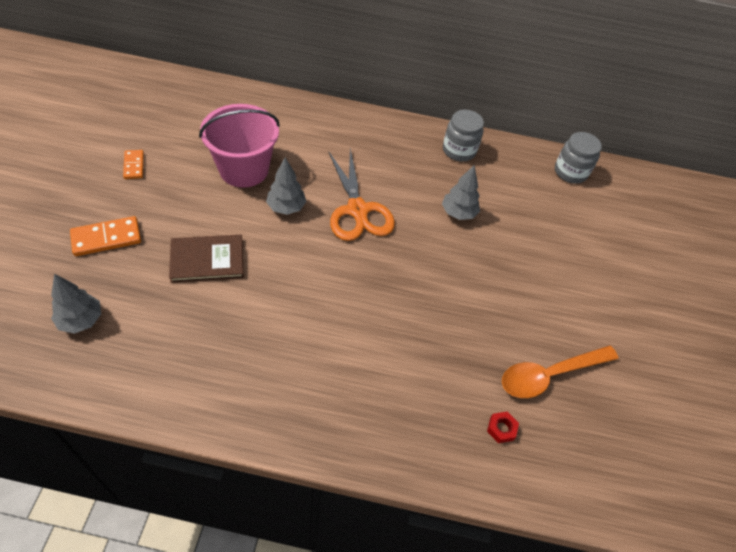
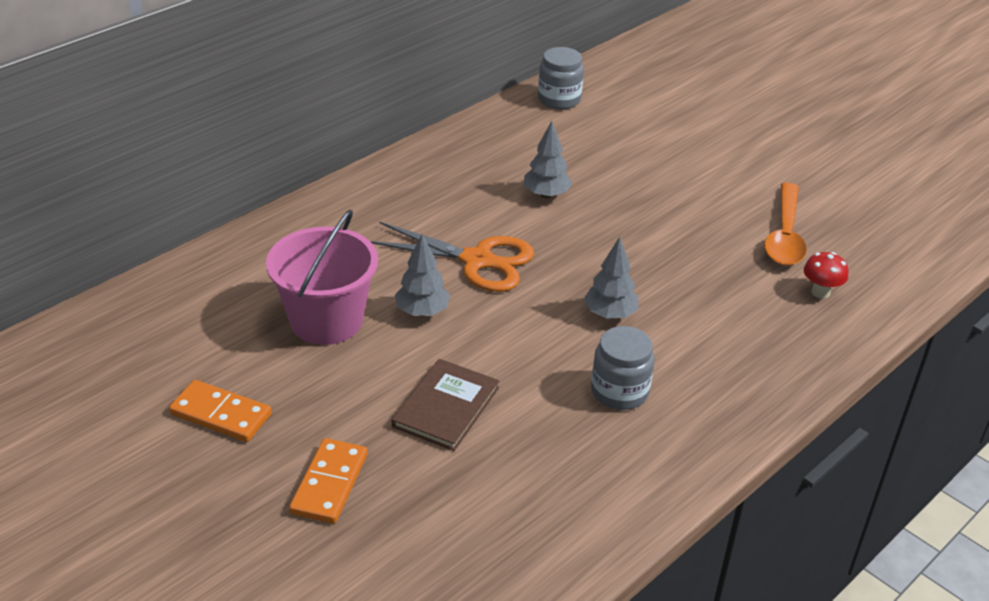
camera: 50 degrees left, 15 degrees down
(81, 320) = (447, 552): grey tree -> grey tree (610, 314)
(134, 166) = (221, 414): orange domino -> orange domino, size x1.60
(459, 150) = (459, 152): grey jar -> grey jar (619, 392)
(501, 429) = (820, 292): red nut -> red mushroom

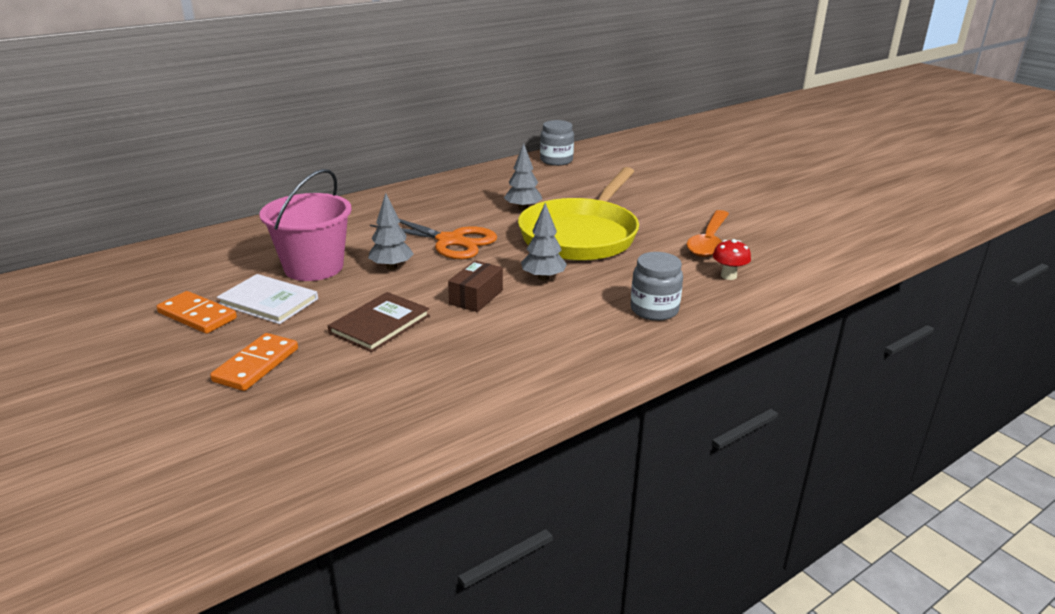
camera: 10 degrees right, 10 degrees down
(297, 383) = (268, 301): none -> white book
(542, 353) = (476, 297): none -> brown box
(619, 392) = (530, 325): grey jar -> grey jar (654, 310)
(632, 237) = (581, 235): none -> yellow pan

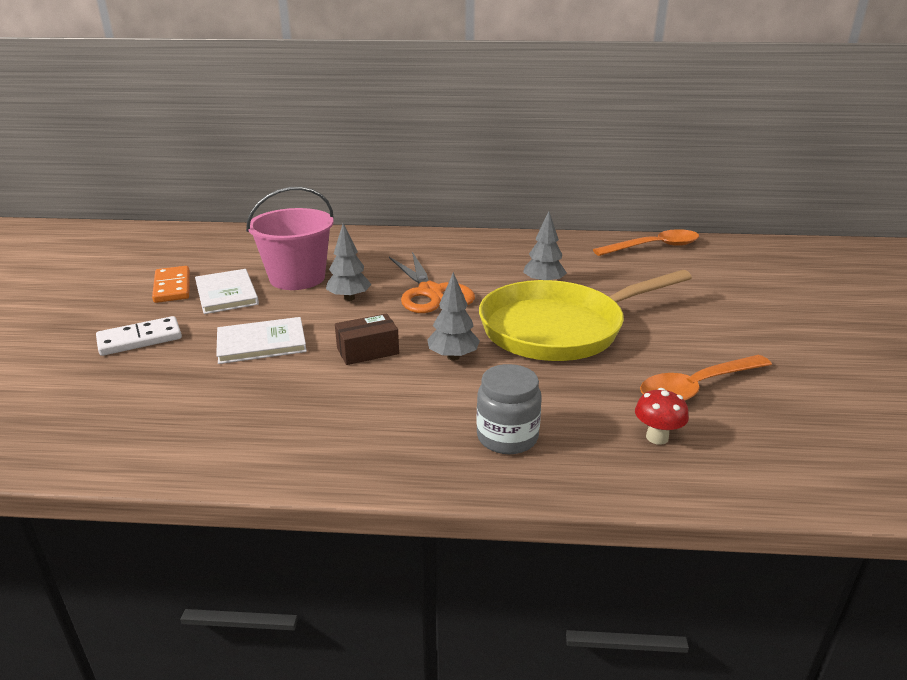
camera: 40 degrees right, 0 degrees up
(256, 365) = (140, 339): orange domino -> white domino
(380, 324) = (261, 343): brown book -> white book
(556, 161) = (654, 247): grey jar -> orange spoon

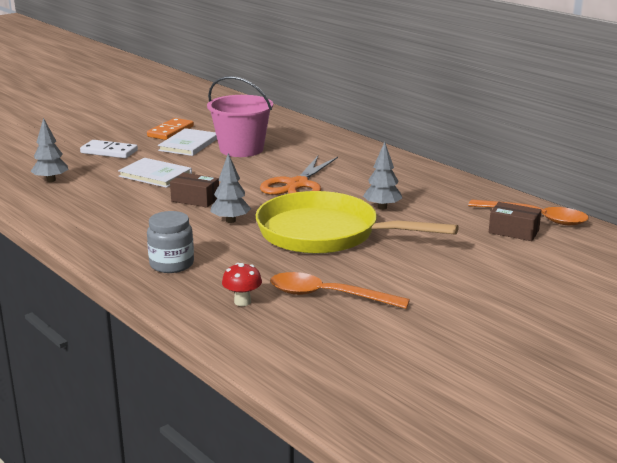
camera: 45 degrees right, 5 degrees down
(349, 298) = (245, 170): grey tree -> grey tree (51, 180)
(668, 264) = (513, 231): none -> brown box

